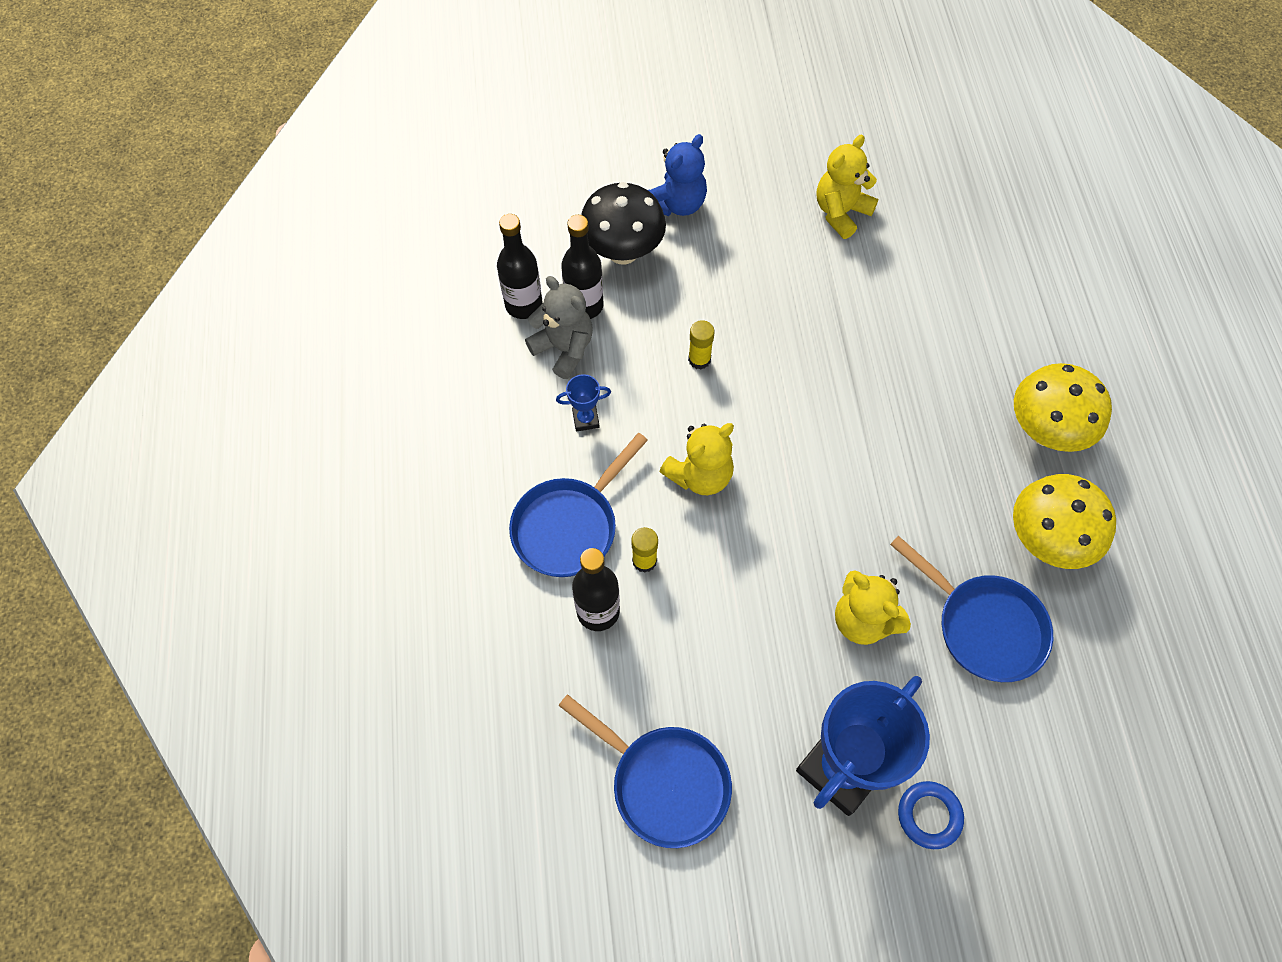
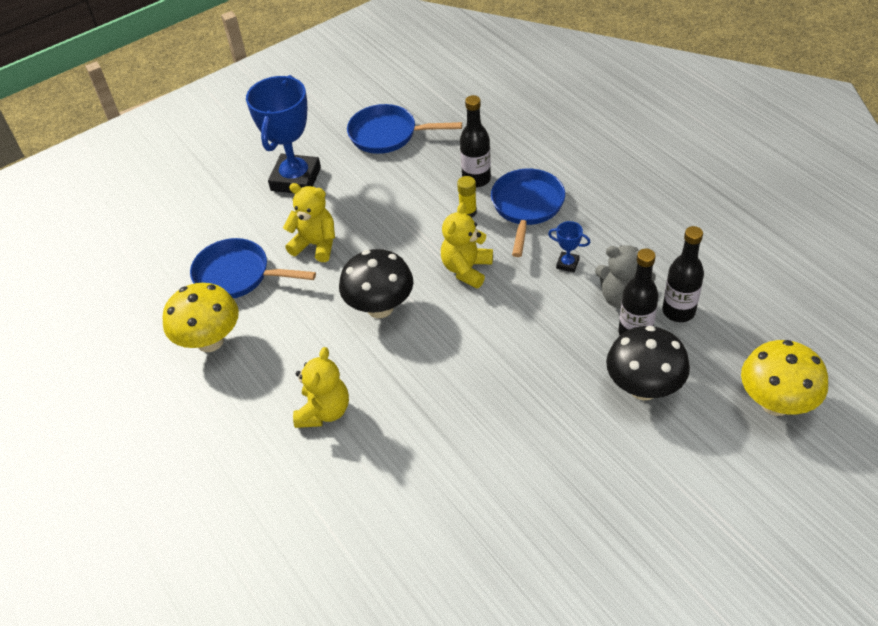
camera: 155 degrees right, 15 degrees down
(585, 419) = (567, 264): blue trophy -> blue trophy turned 60 degrees clockwise
(677, 204) = (635, 453): blue teddy bear -> none
(699, 359) = (520, 338): yellow glue stick -> none
(827, 478) = (380, 308): none -> black mushroom
(841, 212) = (488, 523): yellow teddy bear -> yellow teddy bear (324, 411)
(929, 815) = (239, 182): blue ring -> none
(1044, 431) = (231, 415): yellow mushroom -> yellow mushroom (775, 403)

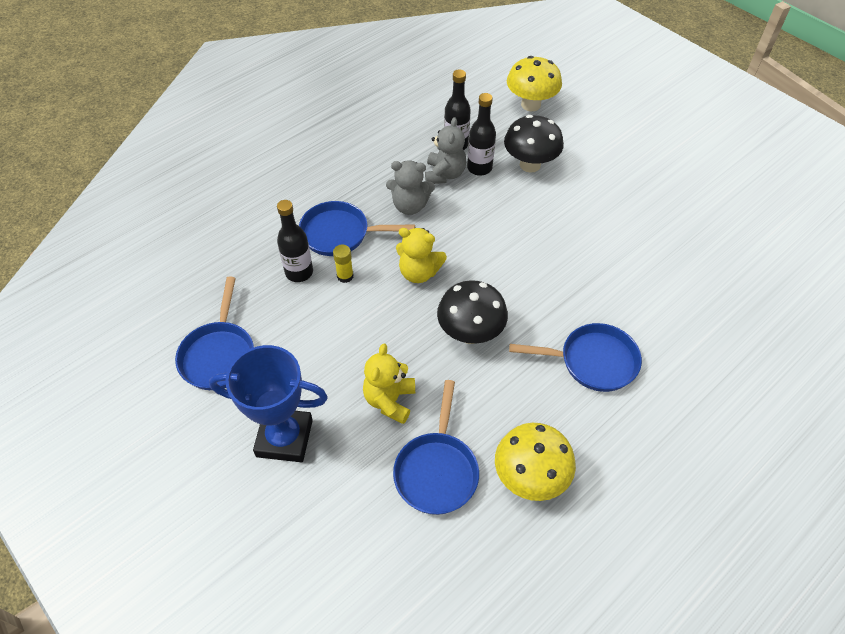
camera: 100 degrees left, 5 degrees up
(324, 411) = (593, 361): yellow teddy bear -> blue pan
(567, 264) = (410, 206): blue trophy -> grey teddy bear

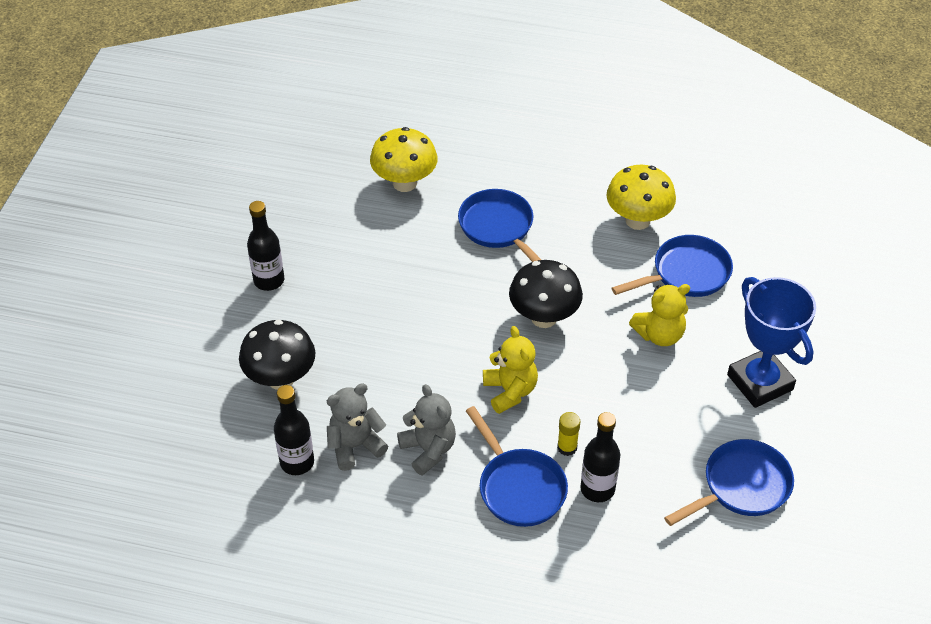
camera: 125 degrees left, 5 degrees down
(479, 168) = (320, 420): black bottle -> black bottle (269, 280)
(530, 104) = (169, 427): yellow mushroom -> yellow mushroom (404, 183)

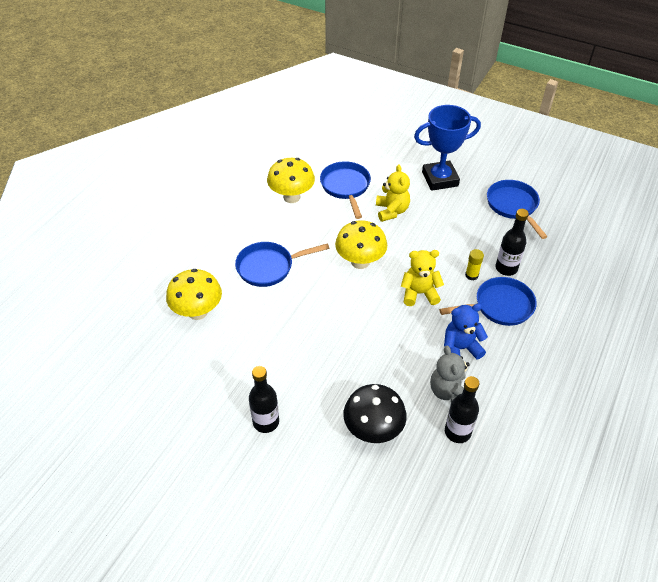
camera: 75 degrees left, 0 degrees up
(428, 450) = (460, 348): grey teddy bear -> blue teddy bear
(544, 317) = (360, 262): black mushroom -> yellow mushroom

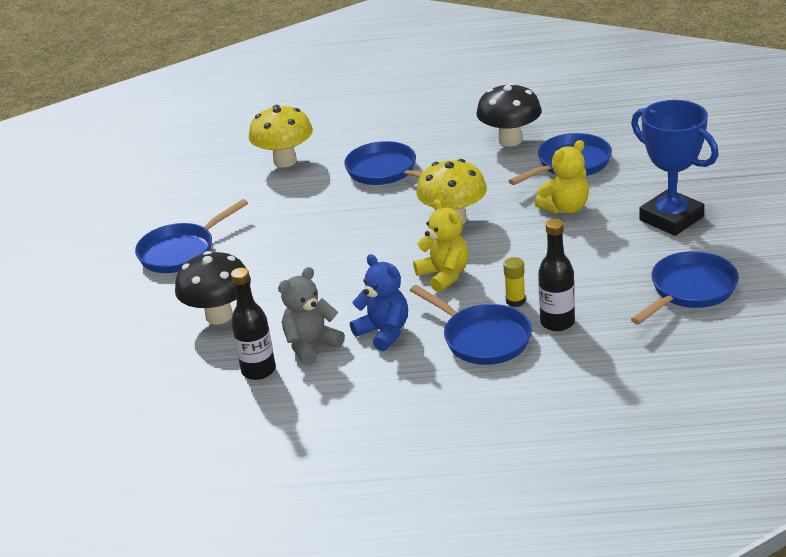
camera: 65 degrees right, 15 degrees down
(266, 422) = (181, 252): black bottle -> blue pan
(291, 197) = (510, 140): yellow mushroom -> black mushroom

